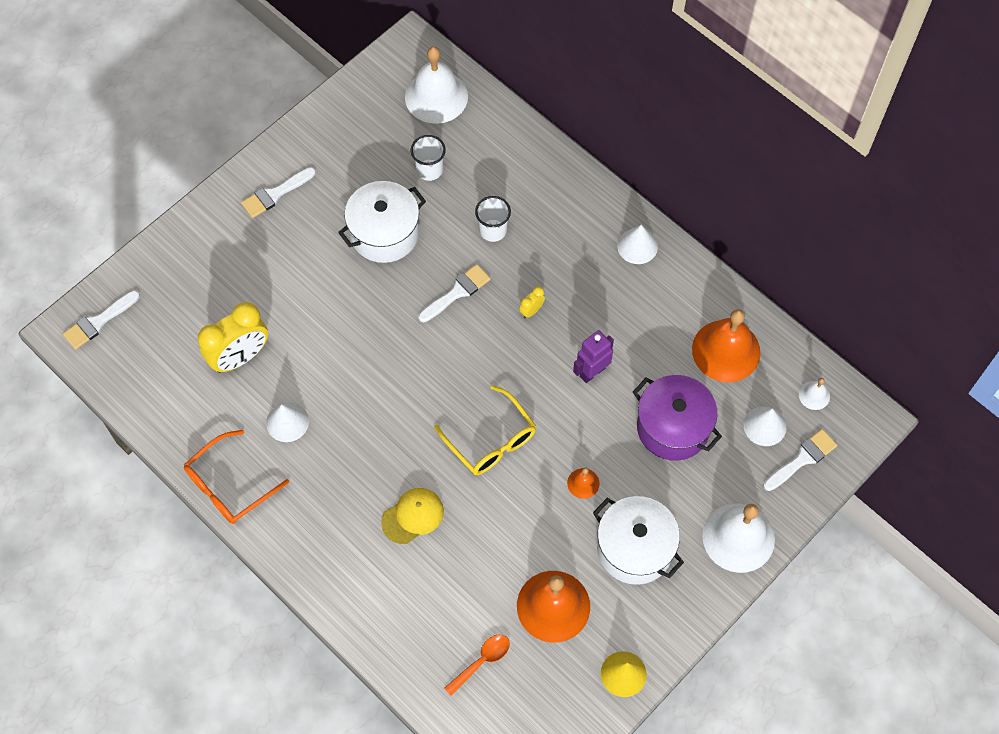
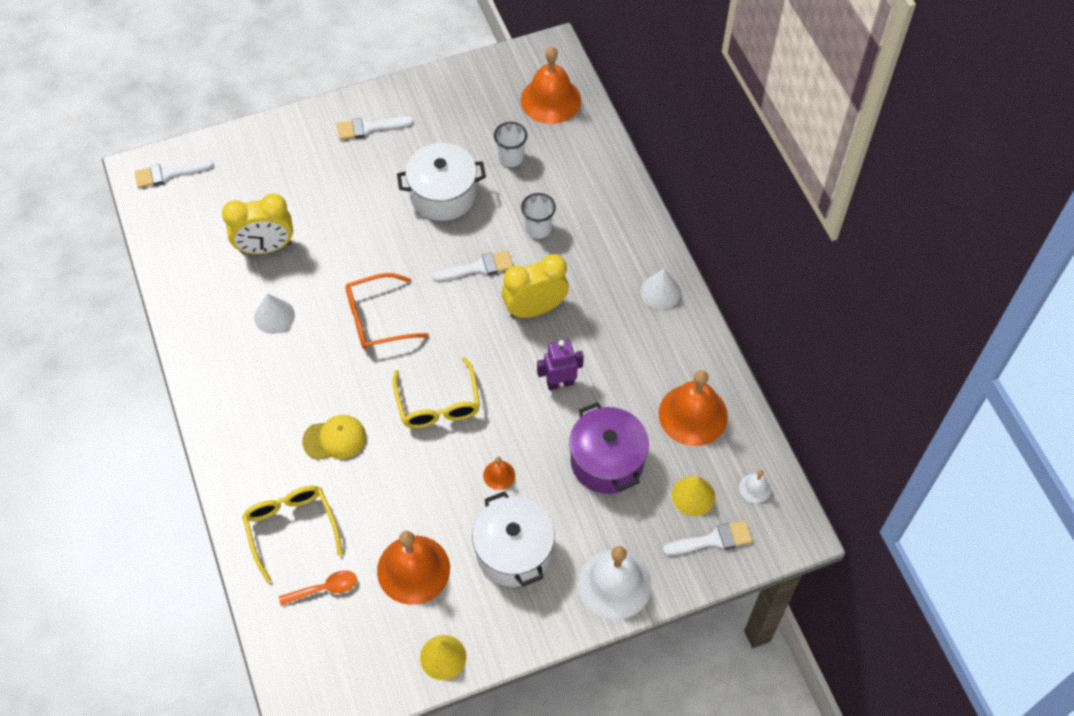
camera: 25 degrees right, 5 degrees down
(230, 485) = (198, 348): orange glasses -> orange glasses (378, 319)
(420, 620) = (291, 529): none -> yellow glasses
(436, 96) = (550, 100): white bell -> orange bell
(531, 310) = (535, 309): yellow clock -> yellow clock, size x2.32
(764, 426) = (693, 496): white cone -> yellow cone

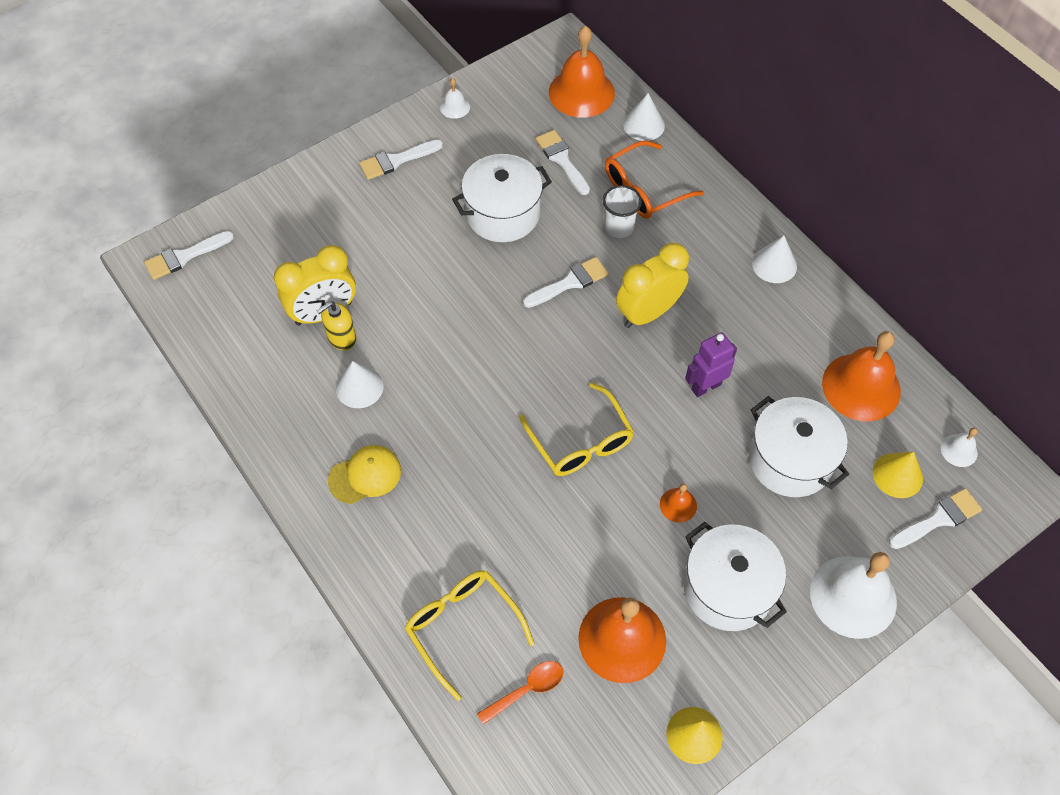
camera: 15 degrees left, 0 degrees up
(273, 272) = (341, 338): none -> yellow soap dispenser
(335, 439) = (477, 510): yellow cap -> yellow cap (365, 475)
(378, 319) = (479, 363): orange glasses -> orange glasses (645, 189)
(435, 90) = (455, 107): none -> white bell
(511, 157) = (562, 160): white cup -> white brush
(594, 141) = (644, 125): none -> white cone
(607, 461) = (790, 460): purple pot -> white pot

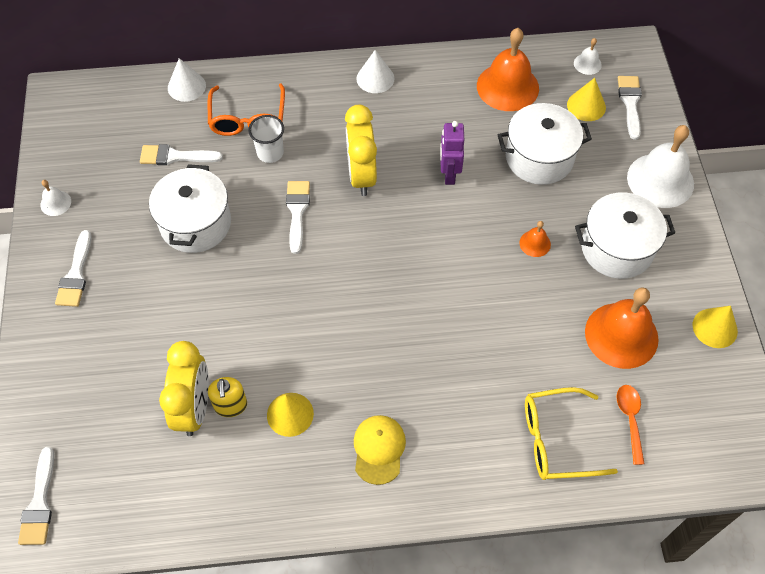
camera: 60 degrees left, 0 degrees up
(359, 387) = (290, 414): white cone -> yellow cone
(580, 440) = (443, 278): yellow glasses -> none
(581, 92) = (119, 109): orange bell -> none

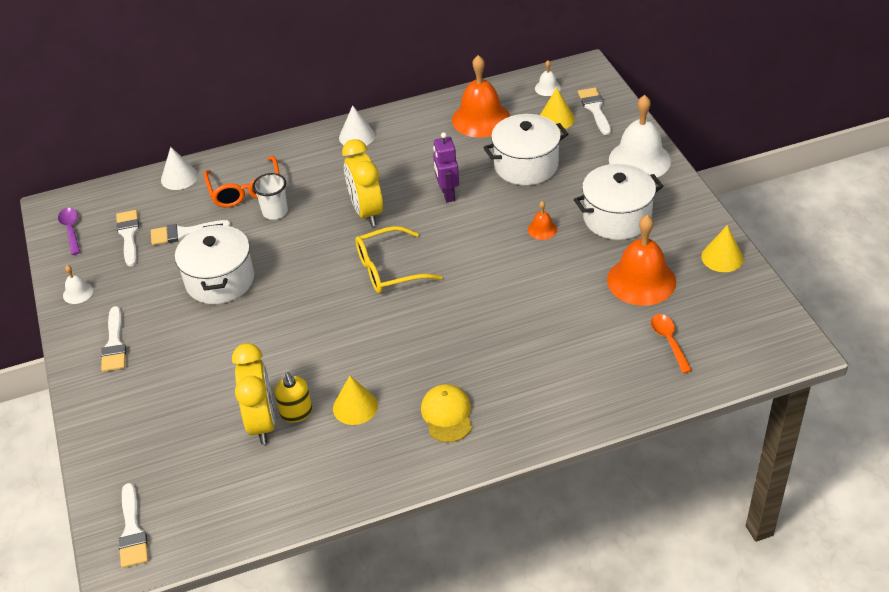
camera: 10 degrees left, 15 degrees down
(67, 125) = (71, 230): none -> purple spoon
(297, 211) = (314, 251): white brush -> white brush (129, 235)
(557, 440) = (609, 371): yellow glasses -> yellow glasses (390, 269)

